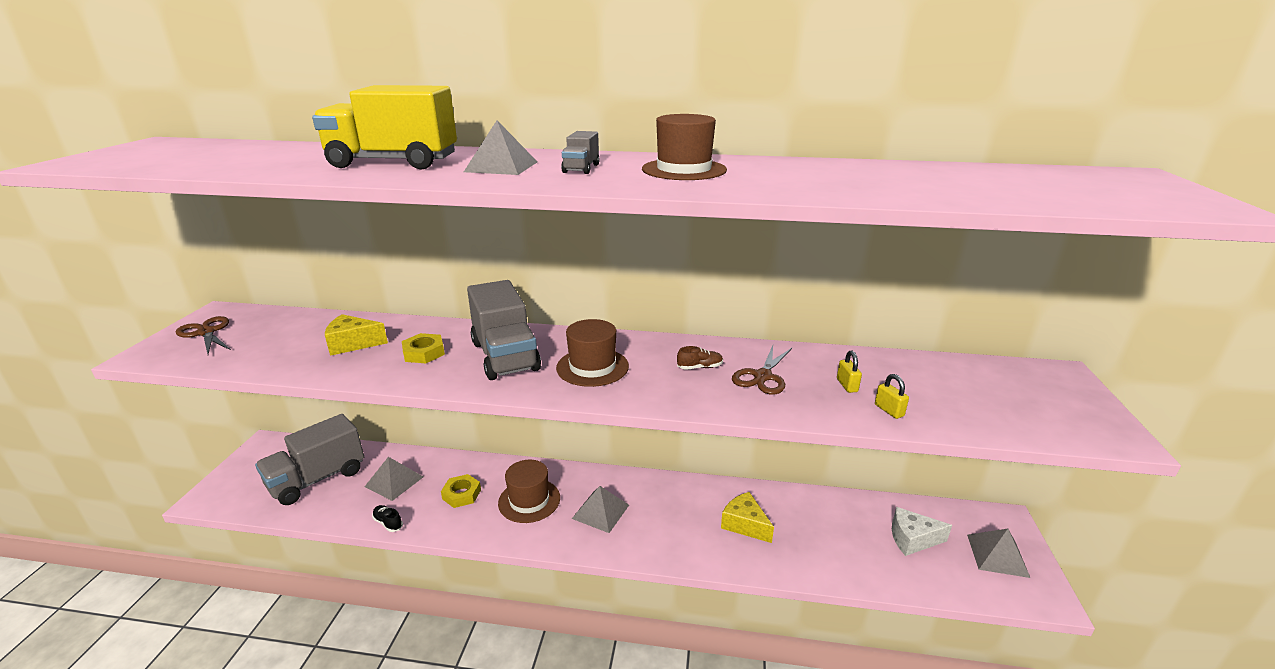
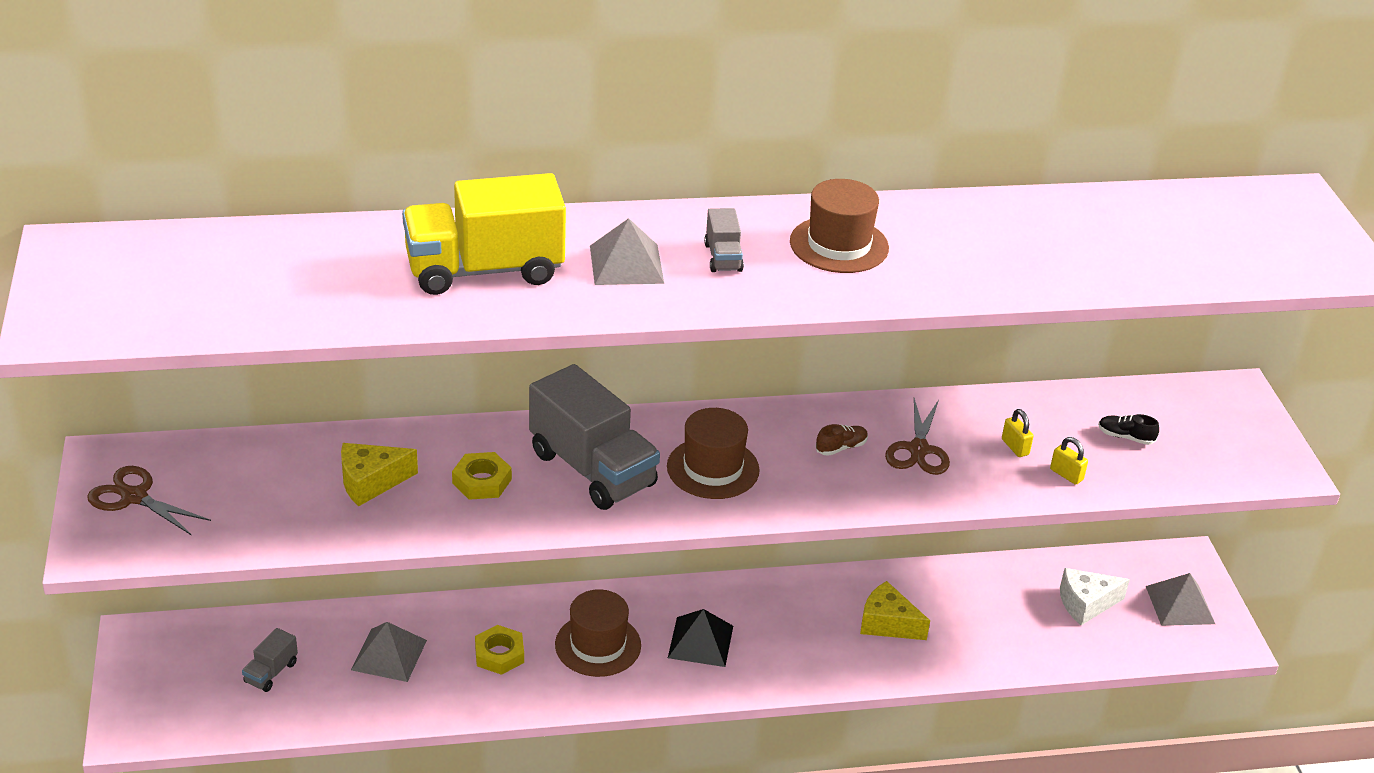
camera: 20 degrees left, 10 degrees up
(317, 479) = (271, 672): grey truck -> grey truck, size x0.44
(388, 523) = (426, 711): black shoe -> black shoe (1125, 437)
(601, 511) = (700, 641): grey pyramid -> black pyramid

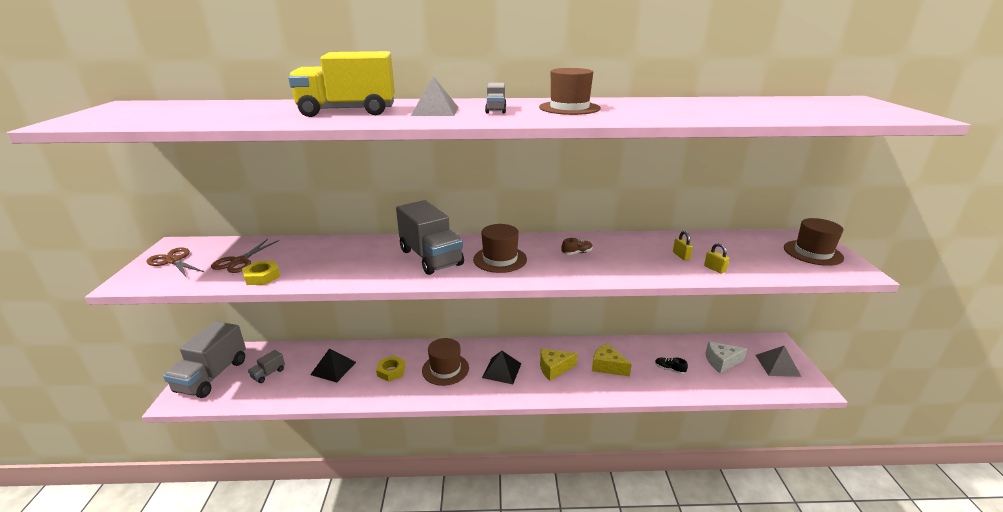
camera: 10 degrees right, 10 degrees down
(166, 683) = (212, 376): none -> grey truck
(371, 482) = (304, 259): yellow cheese -> yellow cheese (554, 368)
(389, 655) = (333, 368): grey pyramid -> black pyramid
(482, 481) = (366, 260): yellow nut -> yellow nut (262, 276)
(918, 449) = (623, 255): brown scissors -> brown scissors (239, 261)
(1125, 437) = (748, 253): black shoe -> black shoe (669, 369)
(1229, 431) = (813, 253): none -> brown hat

